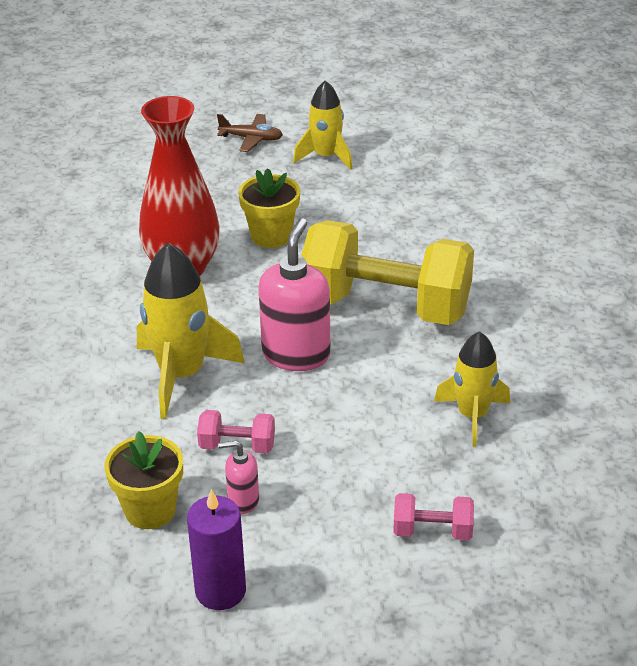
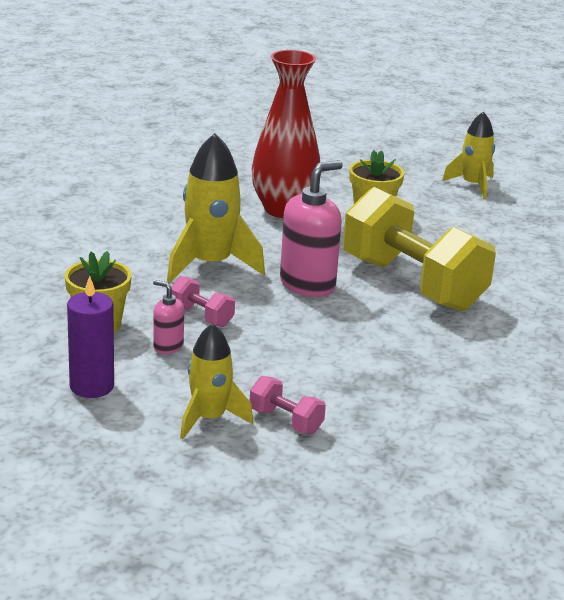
camera: 30 degrees right, 10 degrees down
(251, 139) = (425, 157): brown plane -> none
(472, 416) = (402, 370): yellow rocket -> yellow rocket (209, 418)

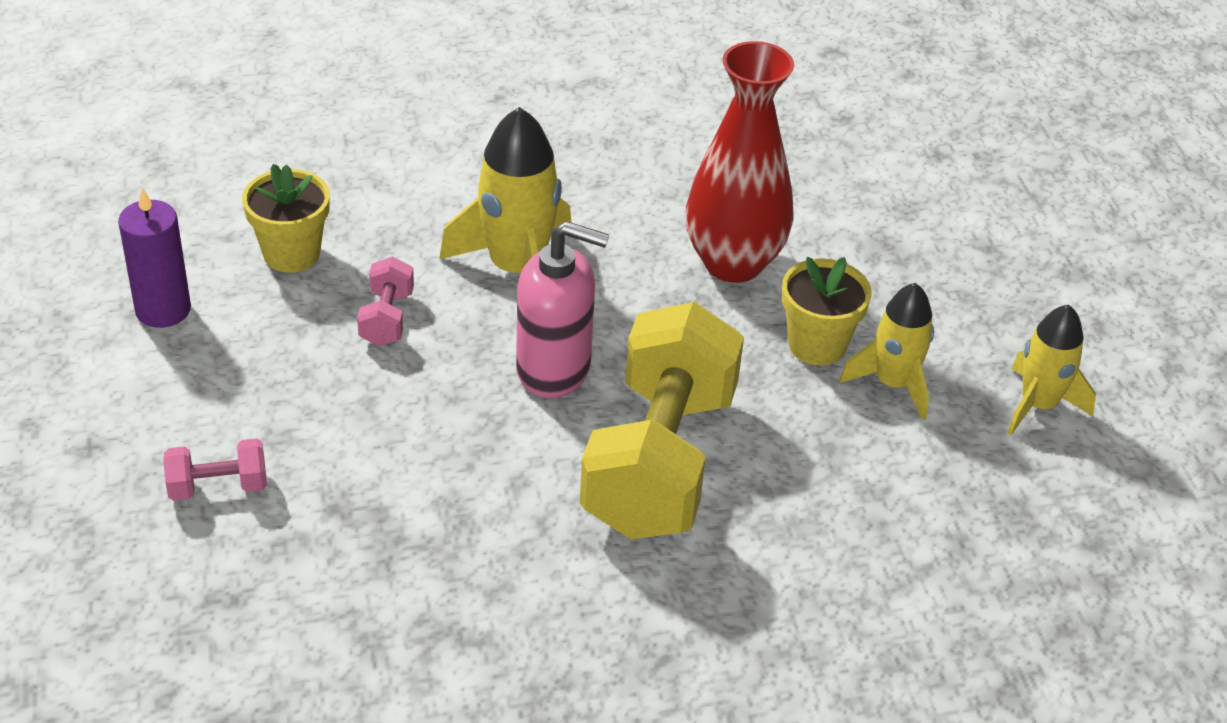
camera: 55 degrees right, 15 degrees up
(168, 346) = (295, 324): pink soap dispenser -> none
(209, 418) = (172, 424): yellow rocket -> yellow rocket (893, 384)
(286, 421) = (218, 487): pink dumbbell -> pink dumbbell turned 75 degrees clockwise

